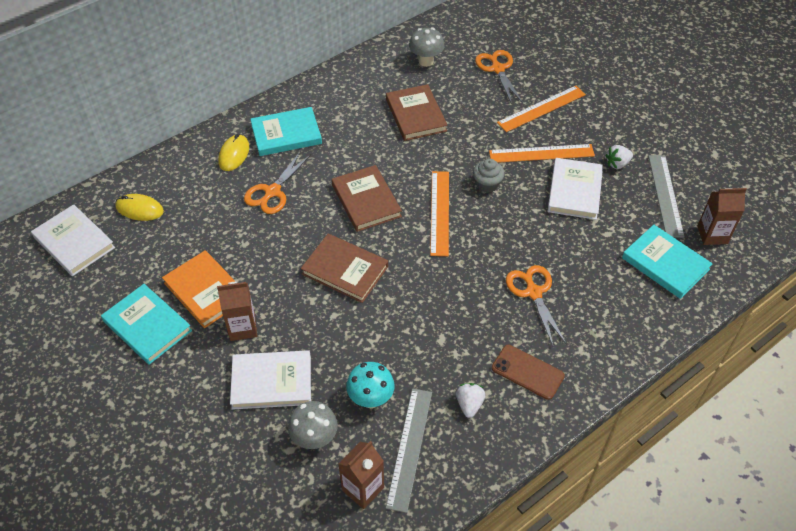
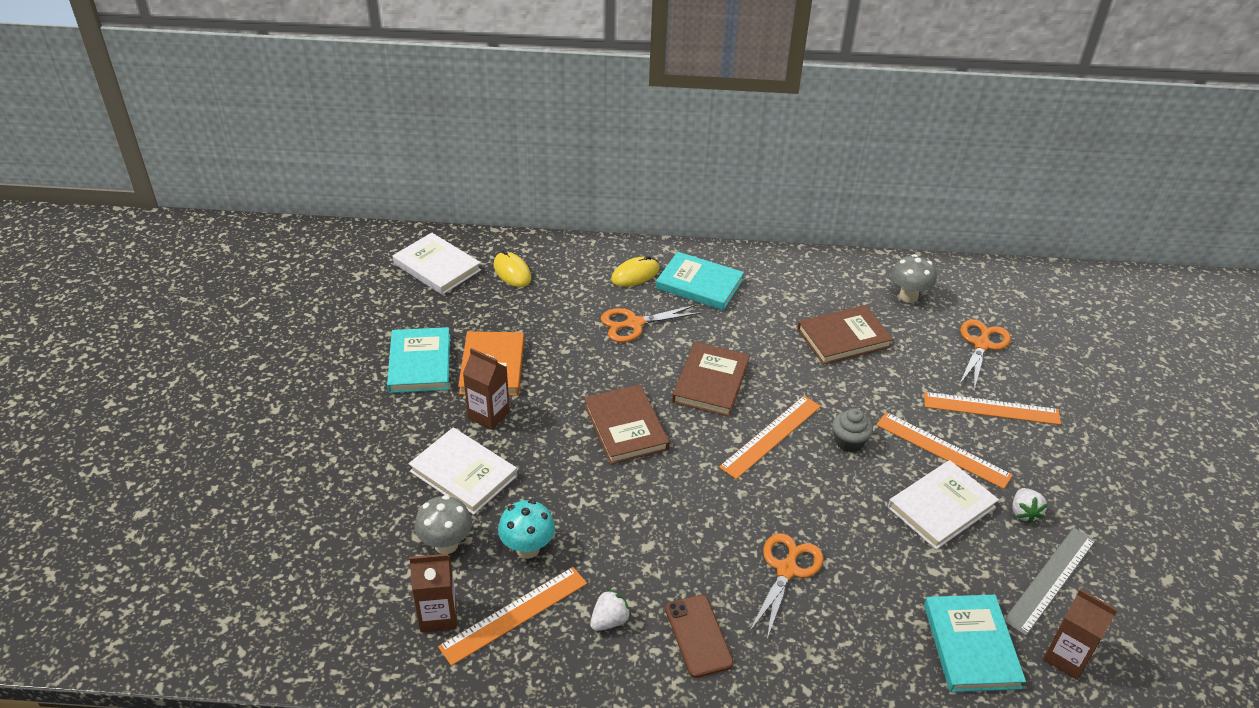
camera: 40 degrees right, 10 degrees down
(74, 242) = (437, 267): white book -> white book turned 45 degrees counterclockwise
(410, 448) = (514, 615): grey ruler -> orange ruler
(416, 115) = (843, 338): brown book -> brown book turned 45 degrees clockwise
(617, 164) = (1024, 513): white strawberry -> white strawberry turned 105 degrees counterclockwise

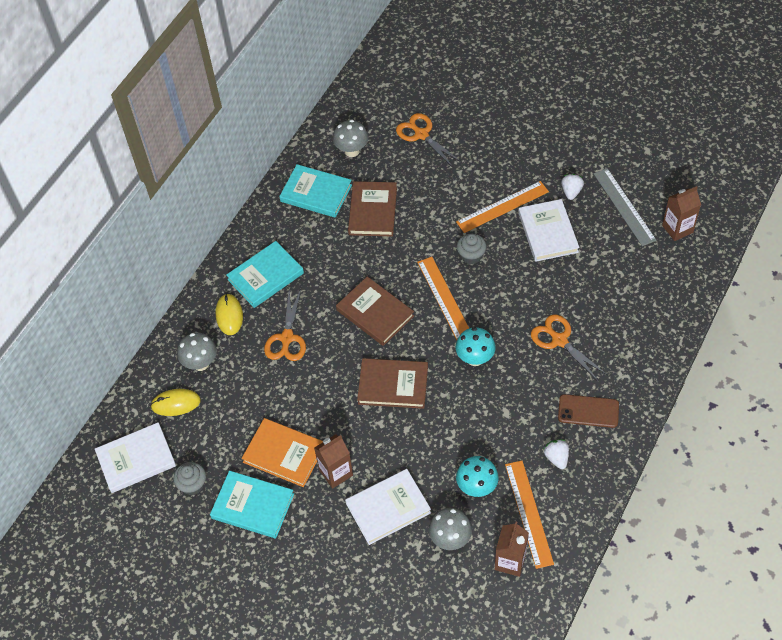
camera: 60 degrees left, 15 degrees up
(426, 313) = (192, 484): none -> grey cupcake
(567, 273) = (201, 363): none -> grey mushroom
(706, 491) = (475, 358): none -> turquoise mushroom
(971, 646) = (652, 271): turquoise book -> turquoise book (316, 193)
(991, 408) = (481, 161): orange ruler -> none
(1024, 513) = (571, 192): white strawberry -> white strawberry turned 105 degrees counterclockwise

